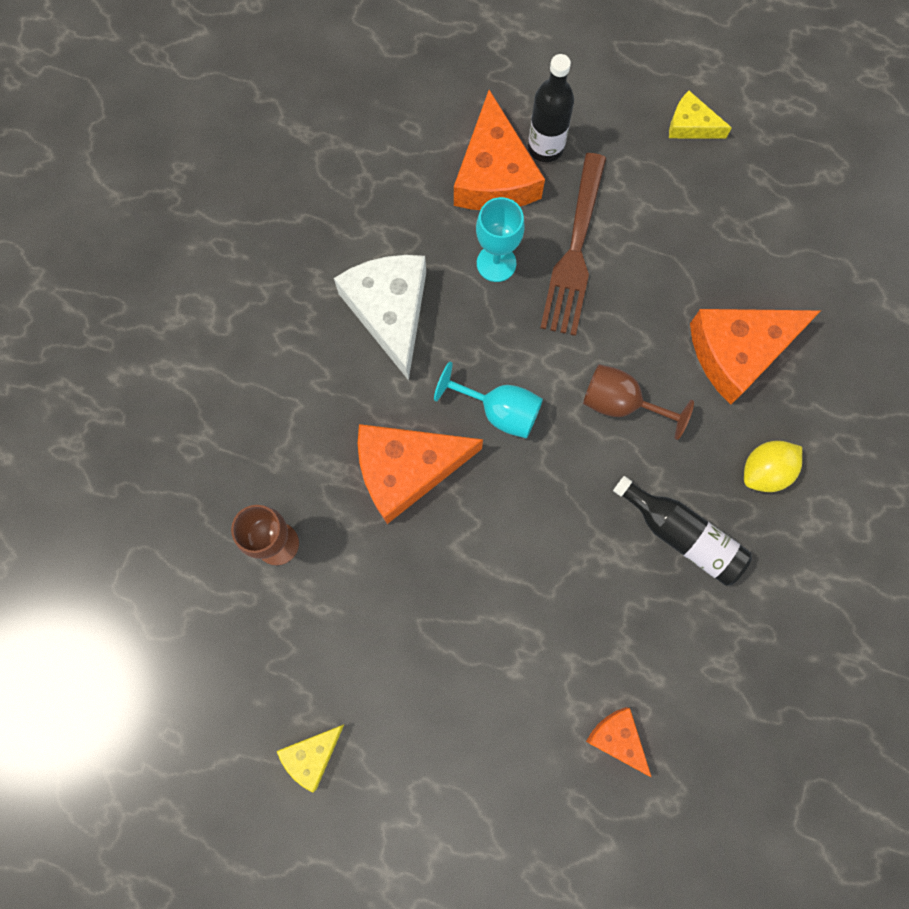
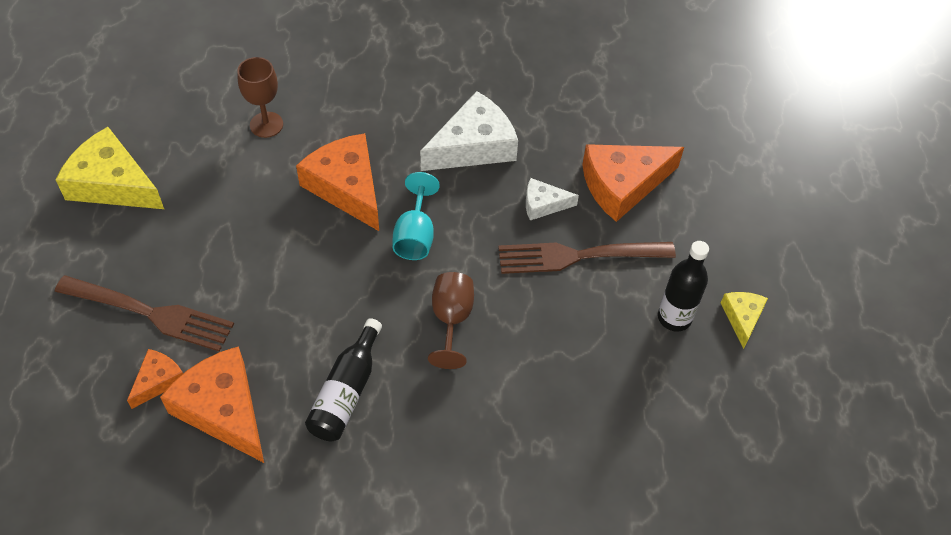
camera: 70 degrees right, 20 degrees down
(312, 755) = (112, 183): yellow cheese -> yellow cheese, size x1.92
(496, 263) = (543, 204): turquoise goblet -> white cheese
(524, 736) = (149, 313): none -> brown fork
(545, 147) = (665, 214): black bottle -> black bottle (674, 318)
(738, 352) = (534, 402): orange cheese -> orange cheese (223, 409)
(764, 471) = (425, 447): yellow lemon -> none

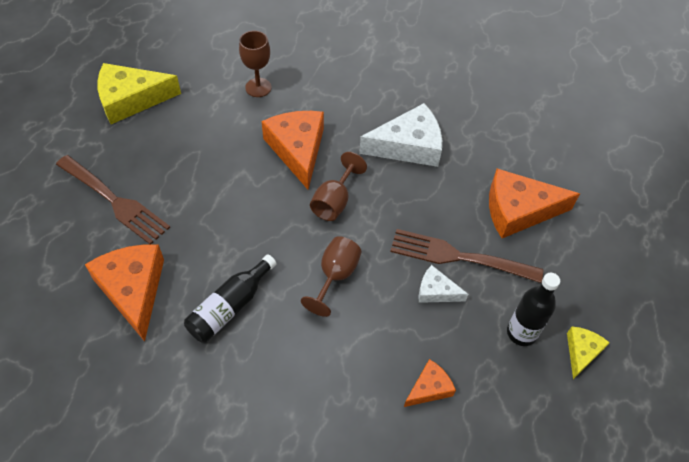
camera: 20 degrees right, 0 degrees up
(112, 183) = (131, 99): yellow cheese -> yellow cheese turned 60 degrees counterclockwise
(158, 380) = (97, 252): orange cheese -> orange cheese (429, 388)
(415, 235) = (334, 201): turquoise goblet -> brown goblet
(543, 204) = (446, 207): white cheese -> white cheese (436, 291)

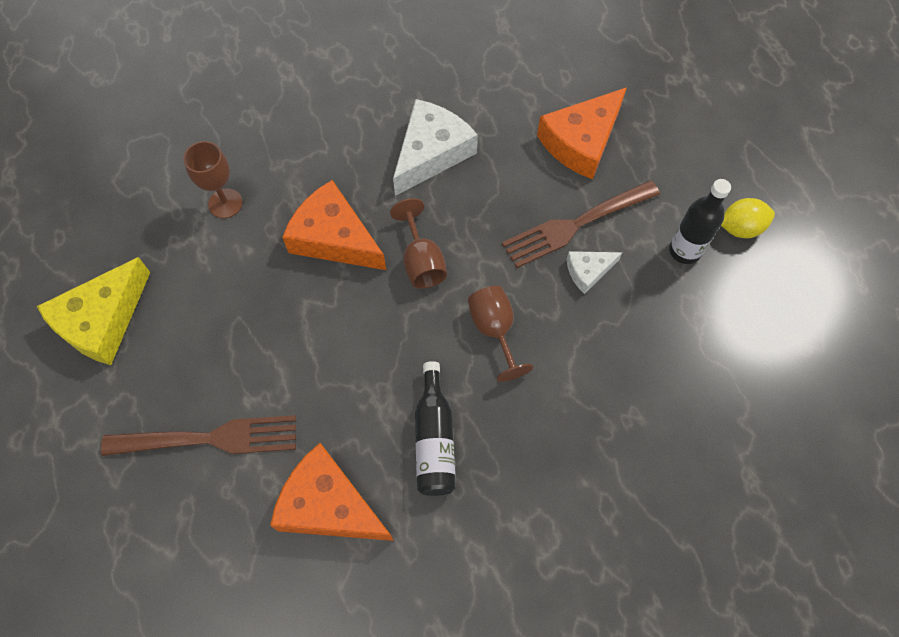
camera: 40 degrees left, 10 degrees up
(429, 388) = (663, 359): orange cheese -> none
(581, 352) = (740, 228): yellow cheese -> yellow lemon

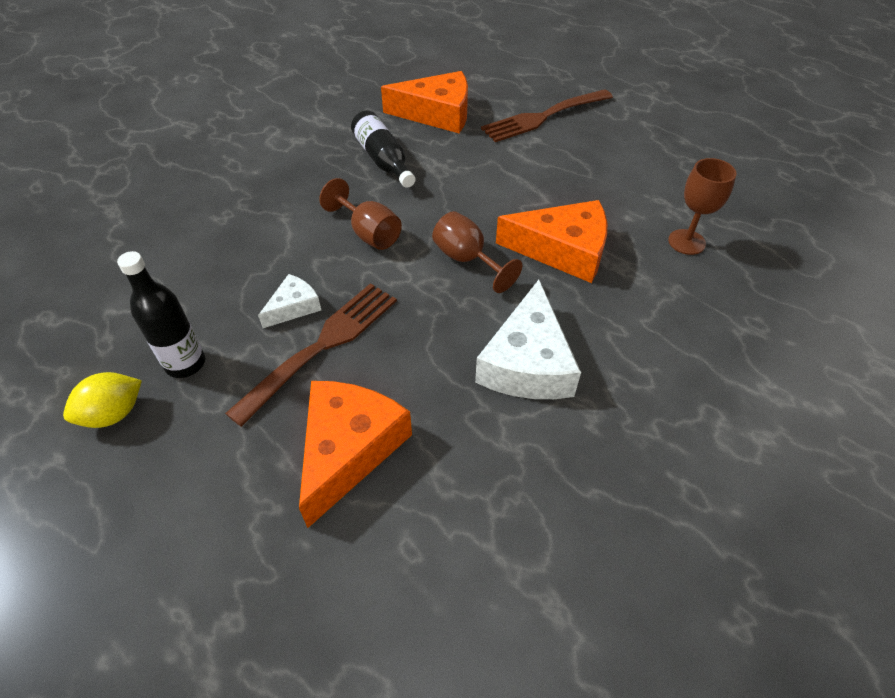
camera: 155 degrees right, 15 degrees down
(102, 321) = (686, 144): yellow cheese -> none

